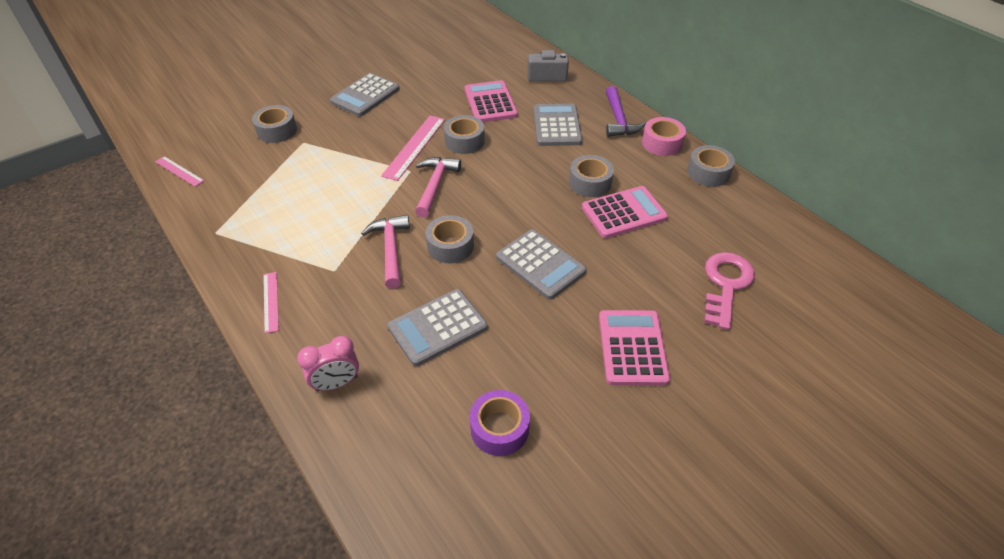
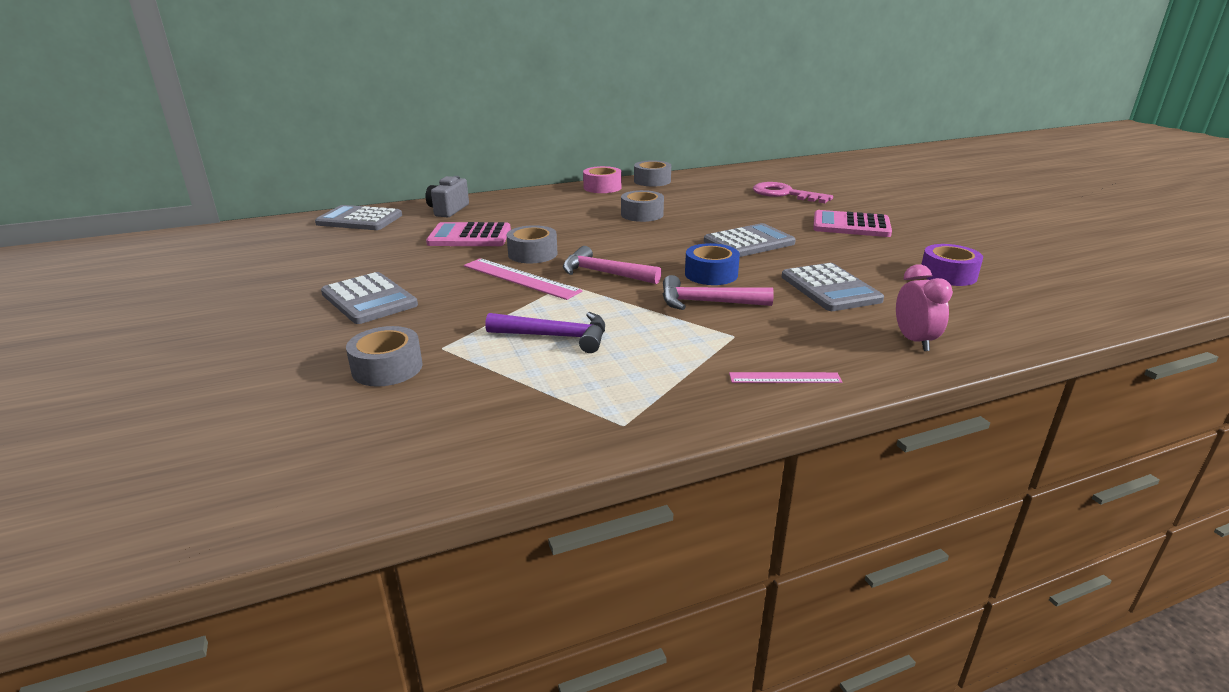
camera: 75 degrees left, 20 degrees down
(179, 171) = (420, 469): pink ruler -> none
(450, 246) = (711, 274): grey tape -> blue tape
(557, 126) = (542, 216): grey calculator -> grey calculator (359, 219)
(618, 120) = (554, 195): purple hammer -> purple hammer (556, 336)
(623, 213) = (690, 209): pink calculator -> none

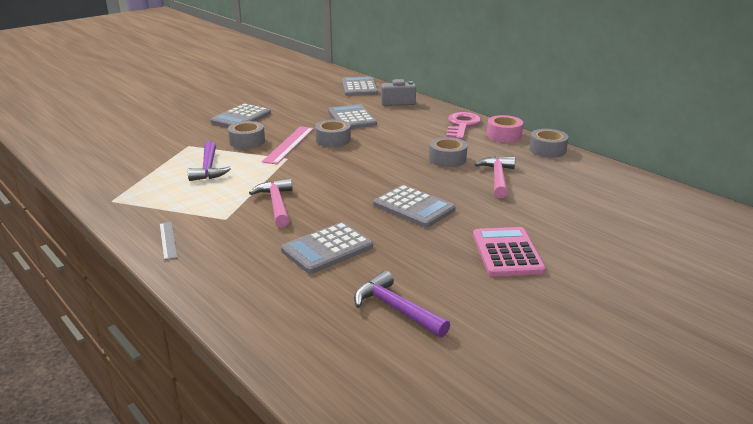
camera: 70 degrees right, 0 degrees up
(387, 368) = (164, 140): grey tape -> grey tape (247, 141)
(469, 236) = (352, 118): pink calculator -> grey calculator
(604, 273) = (311, 165): pink hammer -> pink hammer (498, 178)
(711, 274) = (330, 200): blue tape -> none
(784, 194) = (579, 212): pink key -> pink key (462, 125)
(784, 378) = (168, 240): pink ruler -> grey ruler
(914, 341) = (236, 288): pink clock -> none
(948, 275) = (396, 309): purple tape -> purple hammer

